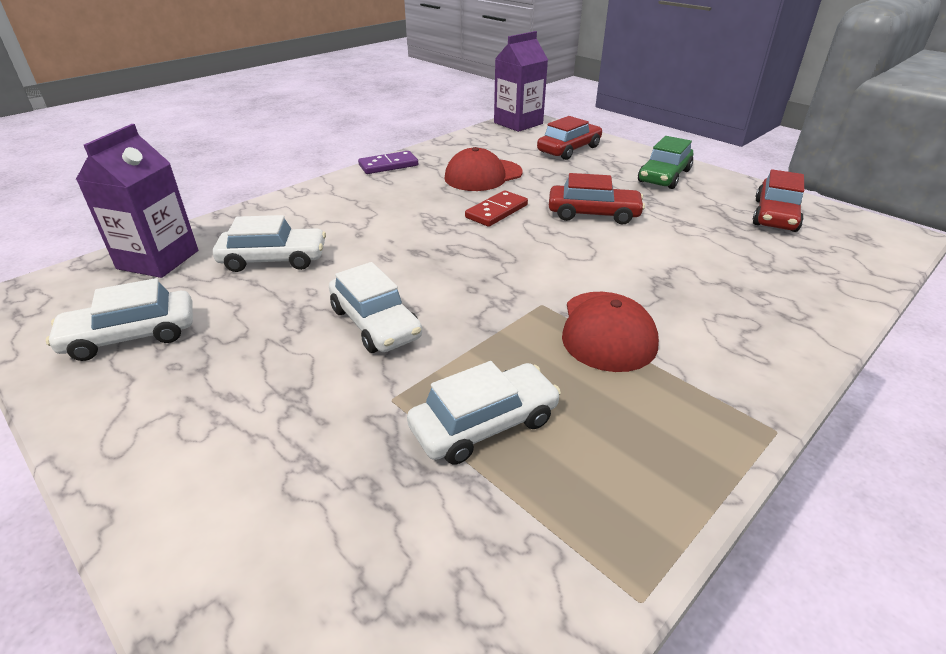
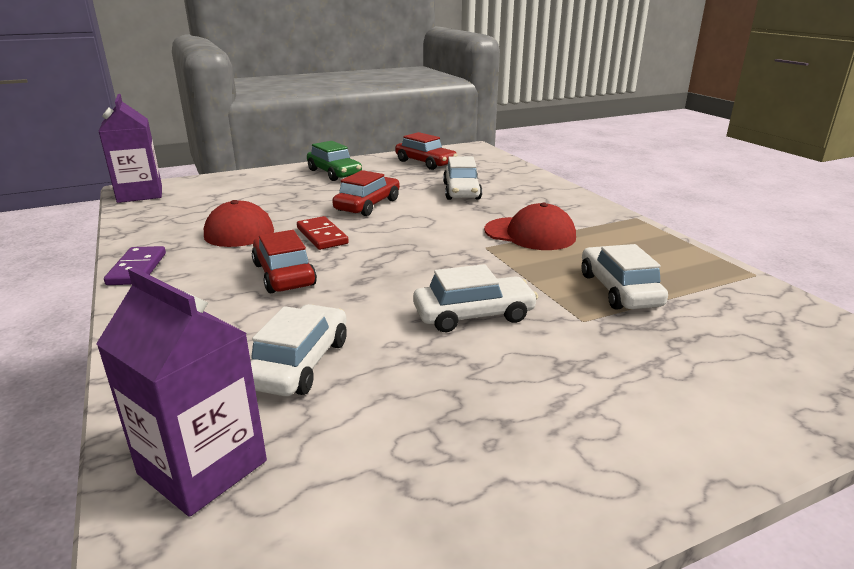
camera: 70 degrees left, 10 degrees down
(131, 336) = (407, 484): white car -> white car (461, 191)
(569, 149) = (237, 188): red car -> red car (284, 274)

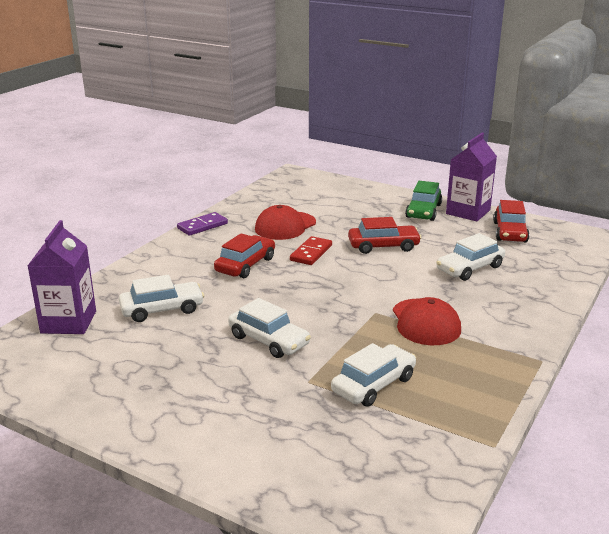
camera: 55 degrees right, 0 degrees up
(140, 194) = (290, 177): purple carton -> purple carton (468, 212)

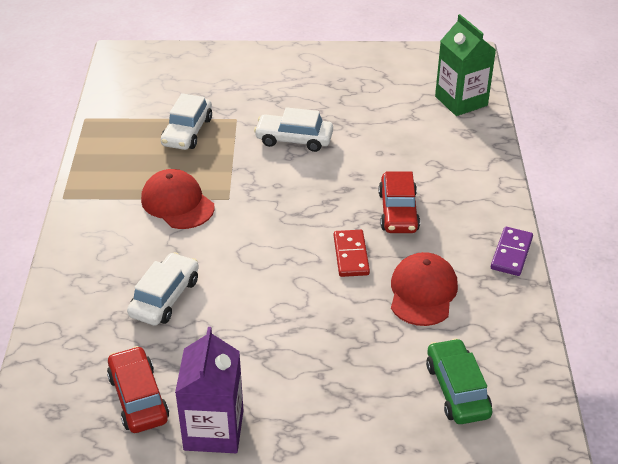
camera: 150 degrees right, 15 degrees up
(68, 322) = (461, 101): purple carton -> green carton
(162, 309) = (408, 136): white car -> none
(383, 246) = (281, 299): red car -> none
(423, 211) = (277, 404): green car -> green car (457, 390)

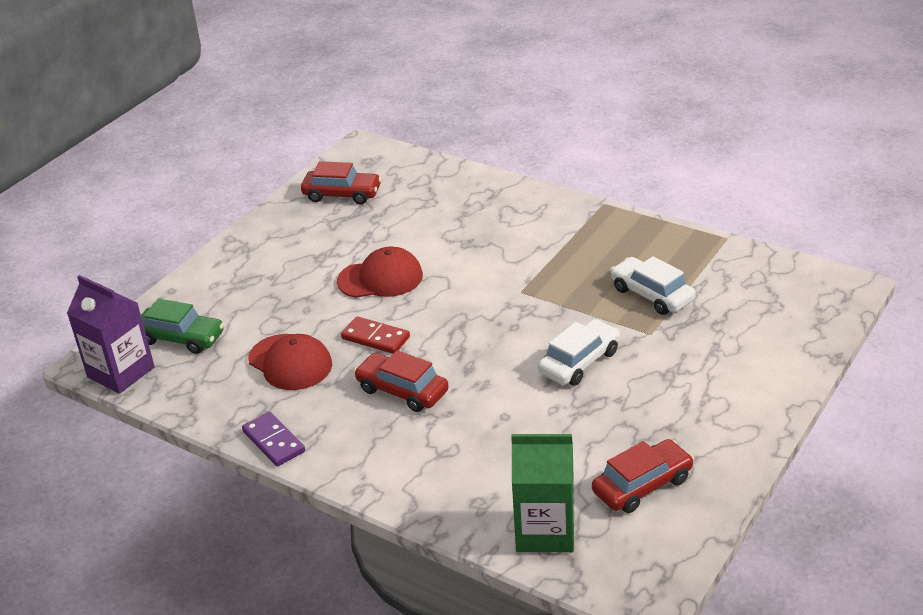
camera: 125 degrees right, 5 degrees down
(165, 297) = (427, 227): white car -> none
(177, 203) = (540, 261): red cap -> red cap (380, 278)
(214, 430) = (280, 217): purple carton -> purple carton (121, 372)
(389, 79) = (642, 485): none -> red car

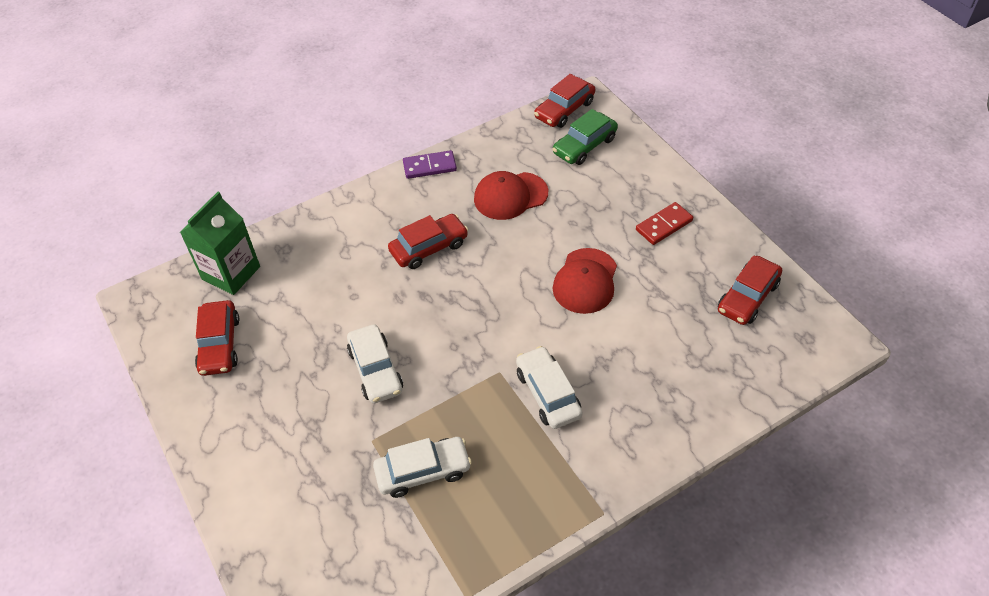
camera: 115 degrees right, 15 degrees up
(121, 372) = (564, 110): purple carton -> red car
(375, 338) = (504, 252): red domino -> red domino (664, 225)
(521, 259) = (548, 393): none -> white car

